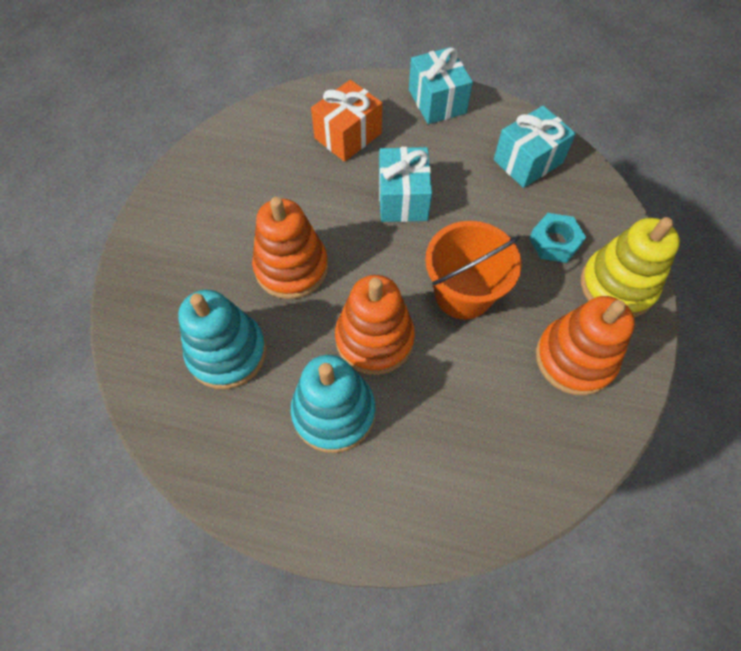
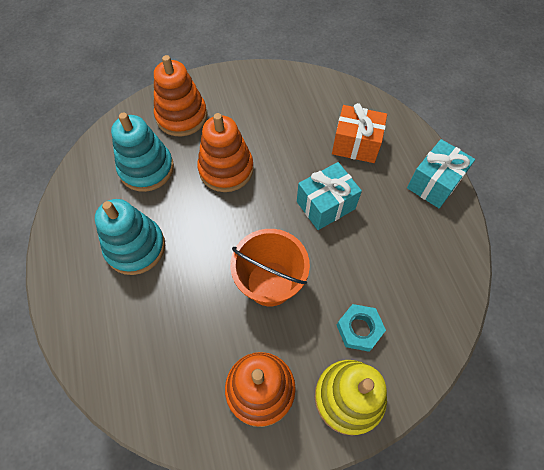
camera: 60 degrees right, 0 degrees up
(374, 339) = (200, 244): orange stacking toy -> orange stacking toy (181, 116)
(527, 161) = (425, 274): turquoise gift -> none

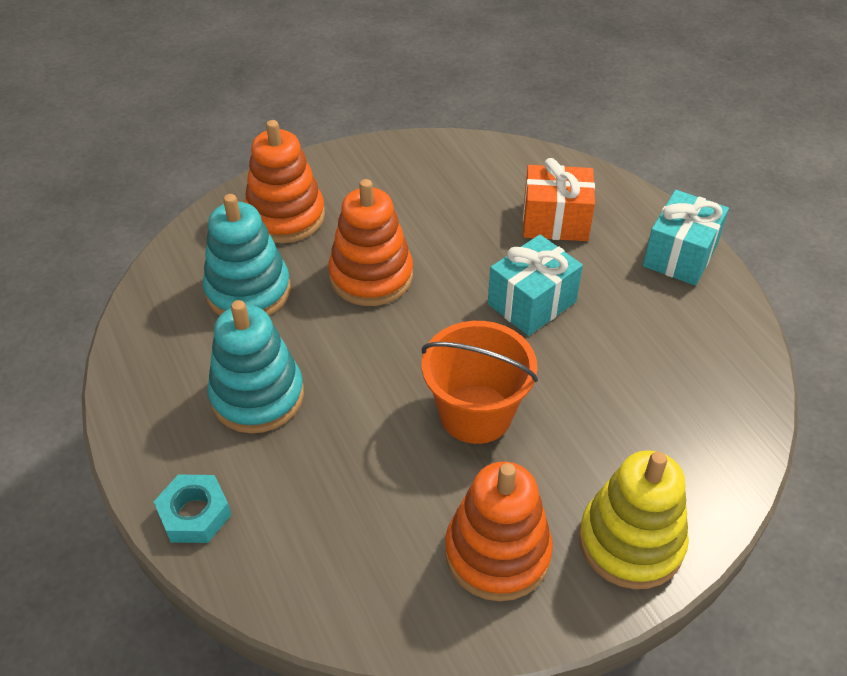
camera: 10 degrees left, 15 degrees down
(359, 329) = (622, 453): turquoise nut -> turquoise nut (194, 514)

